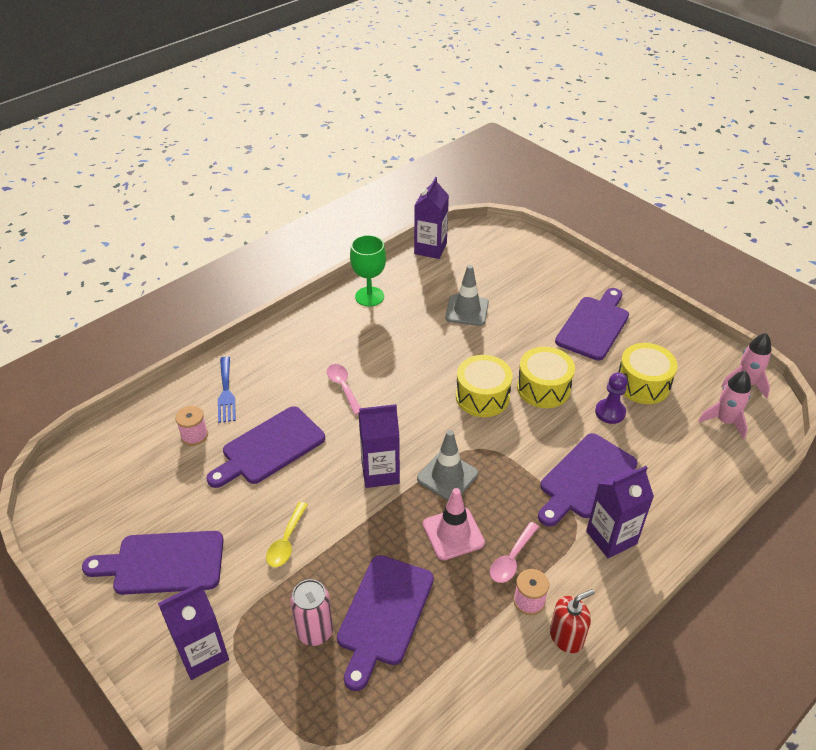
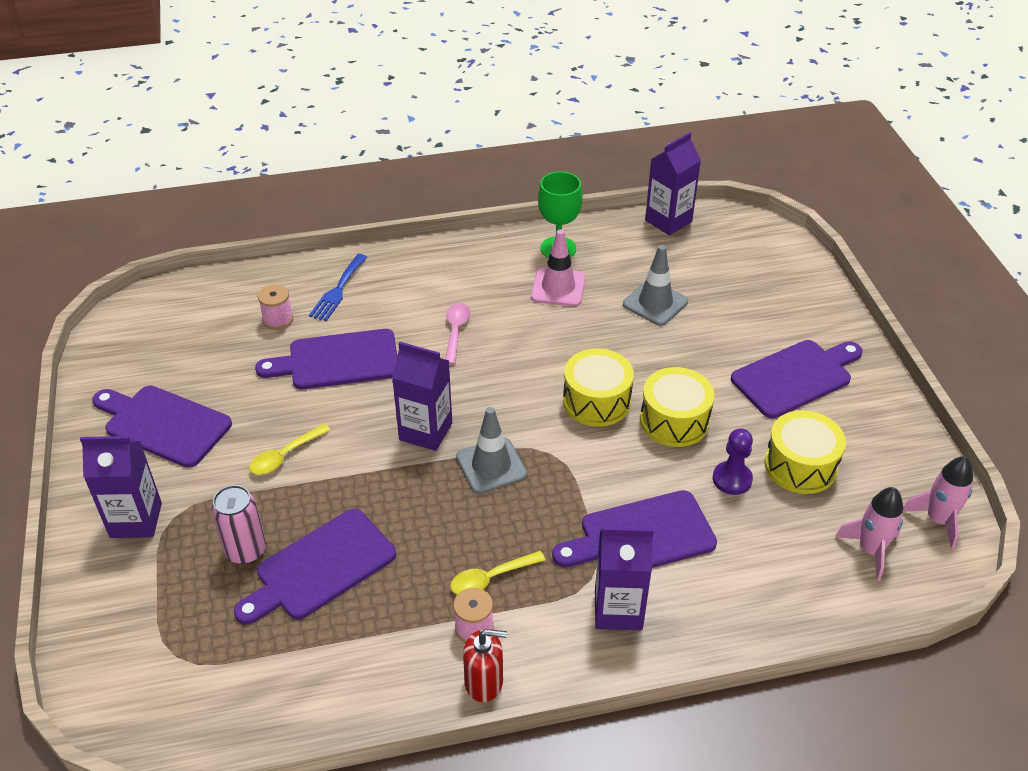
camera: 30 degrees right, 0 degrees up
(453, 533) = (450, 525): pink traffic cone -> pink traffic cone (558, 287)
(512, 559) = (491, 578): pink spoon -> yellow spoon

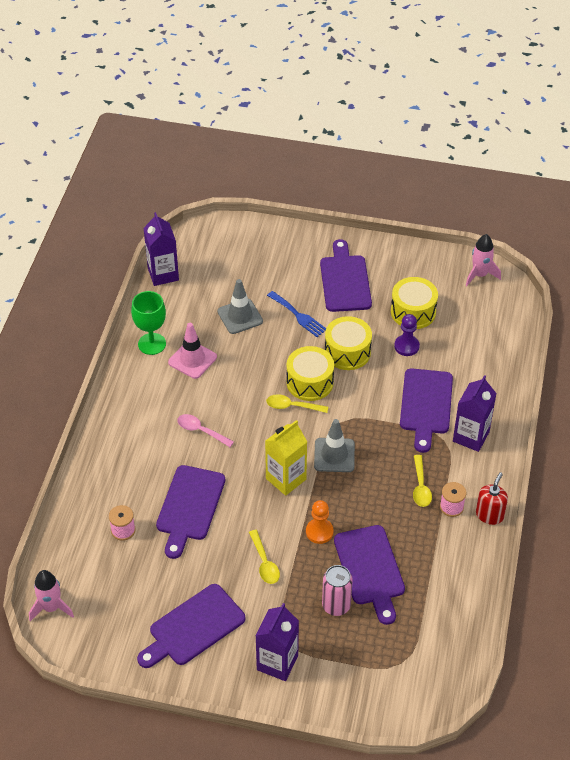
camera: 65 degrees left, 5 degrees up
(338, 290) = (114, 485): blue fork -> blue fork (298, 316)
(358, 493) = (319, 532): none -> orange pawn
(425, 431) = (286, 479): purple carton -> yellow carton
(546, 398) = (292, 406): none -> yellow spoon
(870, 550) = (485, 312): pink rocket -> pink rocket (51, 607)

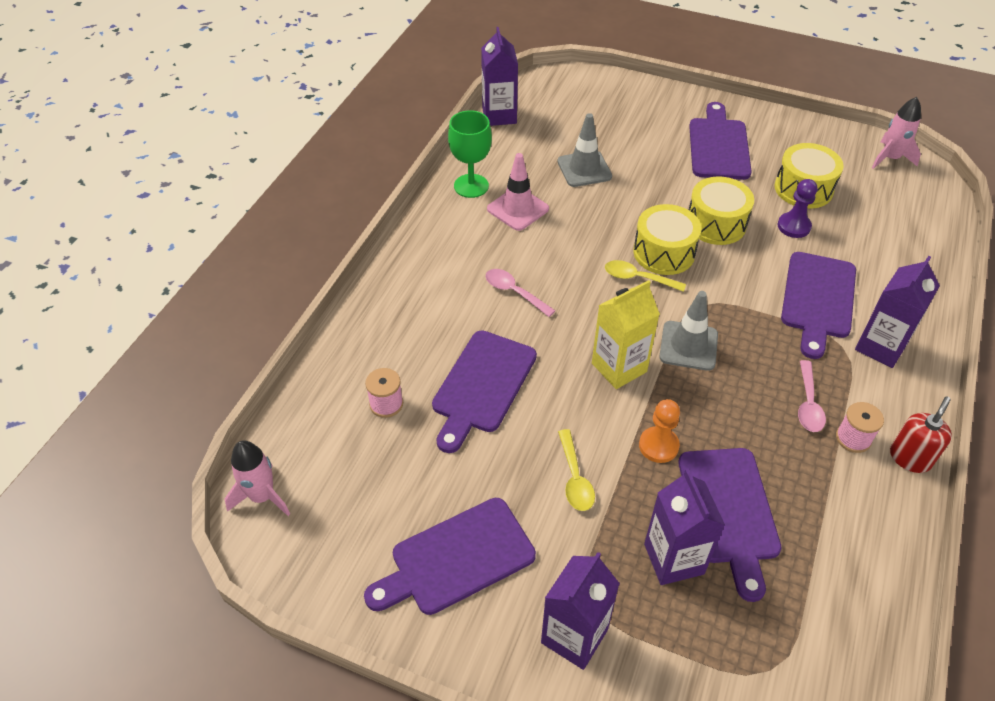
camera: 10 degrees right, 0 degrees up
(298, 316) = (657, 176): blue fork -> none
(336, 605) = (674, 559): pink can -> purple carton
(420, 486) = (808, 404): yellow spoon -> pink spoon

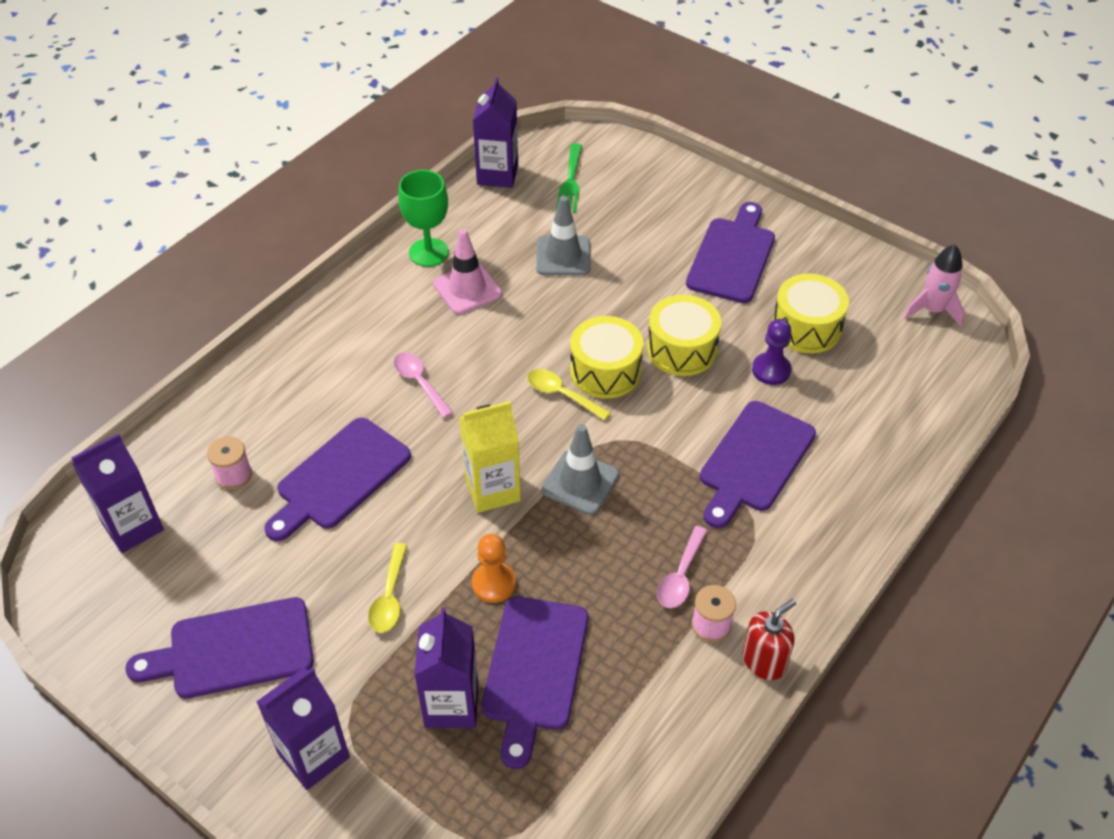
camera: 15 degrees right, 0 degrees up
(262, 496) = (74, 542): pink rocket -> none
(561, 111) = (570, 182): none -> green fork
(880, 347) = (798, 531): purple carton -> purple carton (133, 527)

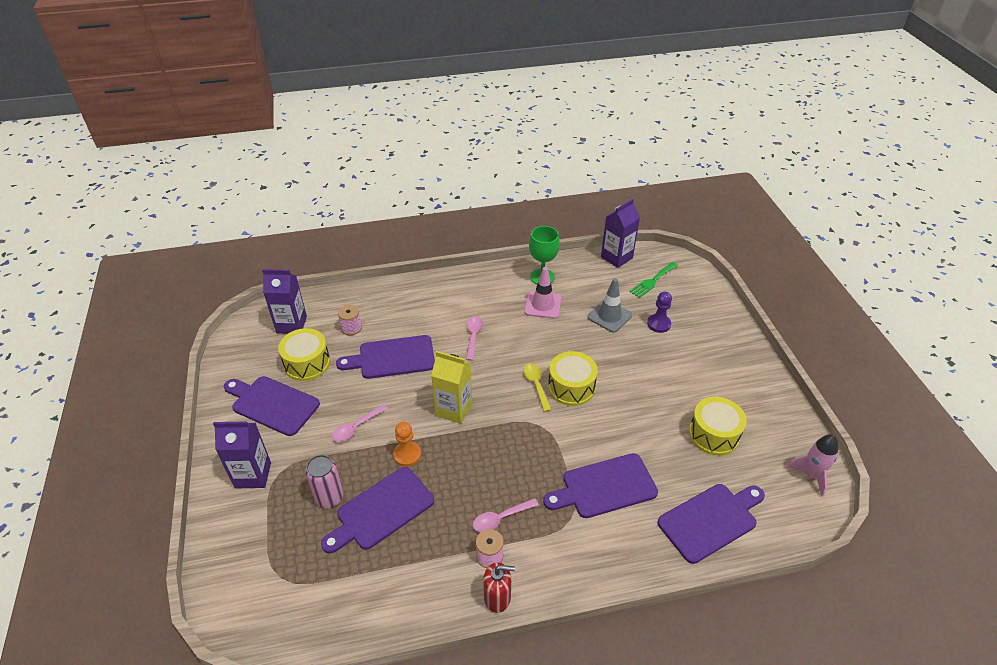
camera: 40 degrees right, 5 degrees down
(389, 597) = (356, 427): yellow spoon -> pink spoon
(451, 704) = (329, 497): purple carton -> pink can
(580, 482) = (499, 435): grey traffic cone -> none
(681, 349) = (625, 401): yellow drum -> yellow drum (307, 363)
(732, 257) = (707, 370): purple cutting board -> purple cutting board (710, 520)
(771, 370) = (666, 444): purple pawn -> purple pawn (658, 324)

